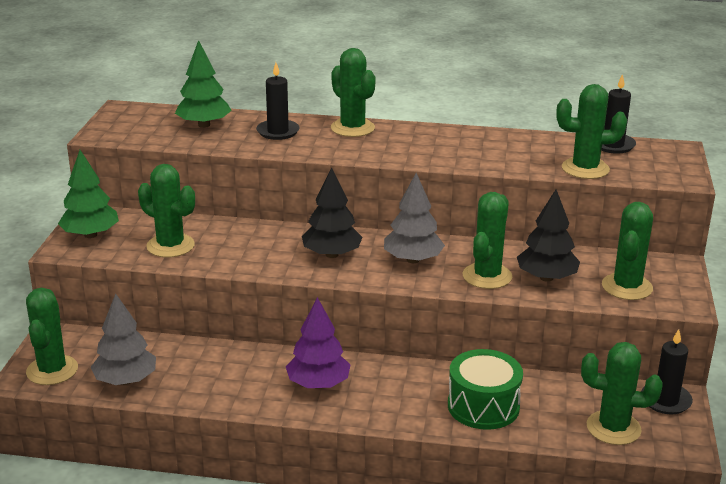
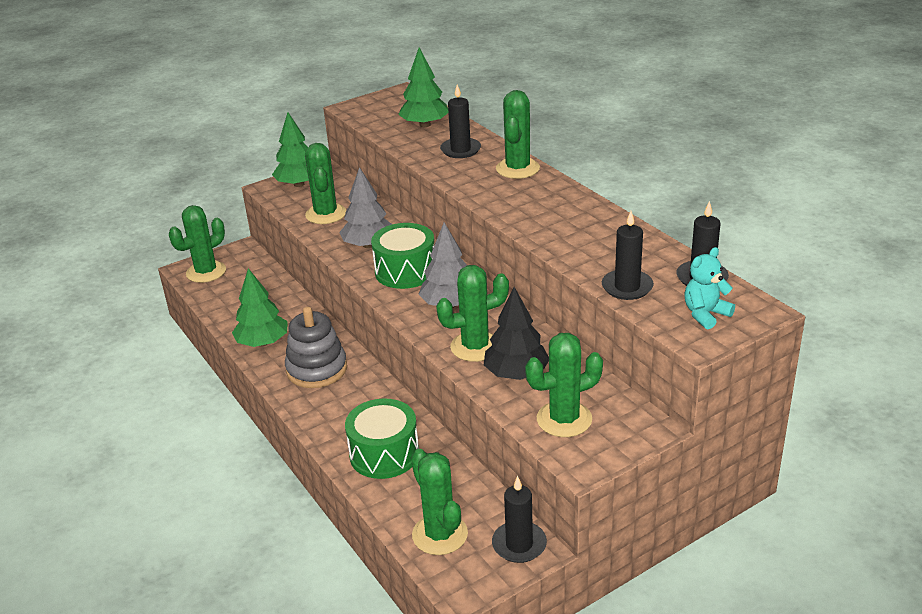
camera: 50 degrees right, 5 degrees up
(126, 380) = (227, 300): grey tree -> grey tree (368, 245)
(229, 392) = (263, 342): none -> green tree
(318, 384) = (317, 369): purple tree -> grey stacking toy
(332, 254) = (405, 271): black tree -> green drum
(585, 169) = (627, 287): green cactus -> black candle
(657, 163) = (705, 314): none -> turquoise teddy bear

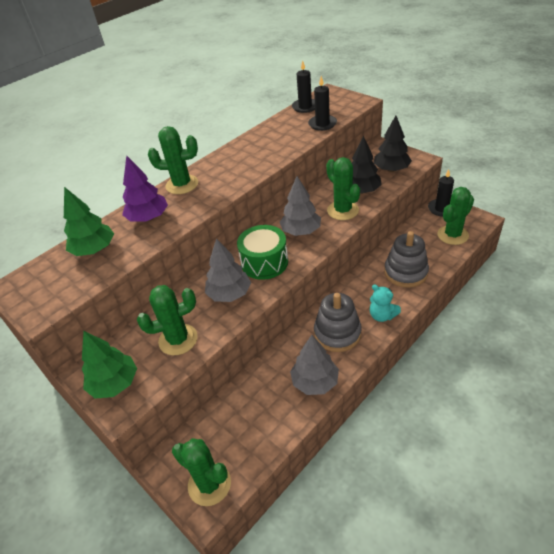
camera: 100 degrees left, 10 degrees up
(263, 342) = (315, 382): green tree -> grey tree
(384, 454) = (405, 272): green drum -> grey stacking toy
(460, 150) = (148, 218): black candle -> purple tree
(564, 419) = (391, 169): green cactus -> black tree
(705, 314) = (338, 102): turquoise teddy bear -> turquoise teddy bear (382, 315)

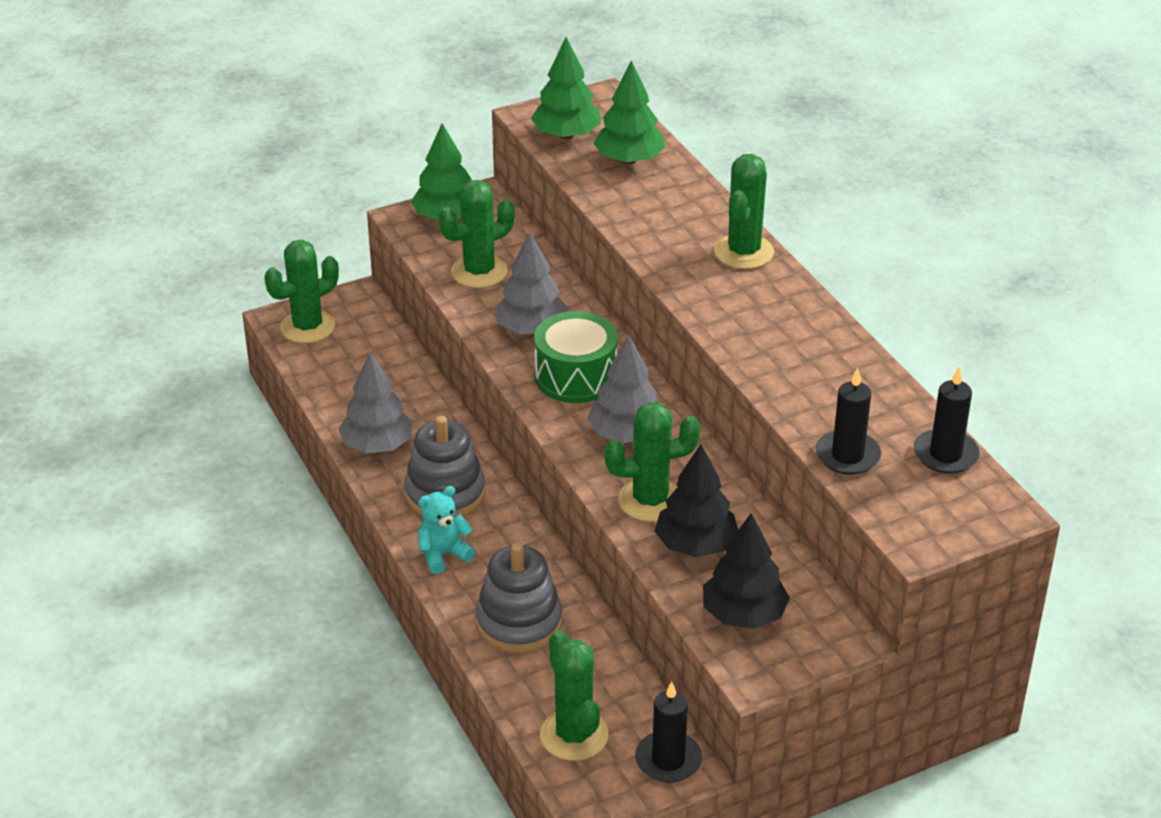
camera: 105 degrees right, 5 degrees down
(65, 287) = (566, 135): none -> green tree
(148, 218) = (672, 210): purple tree -> none
(178, 339) = (479, 272): green cactus -> green cactus turned 60 degrees clockwise

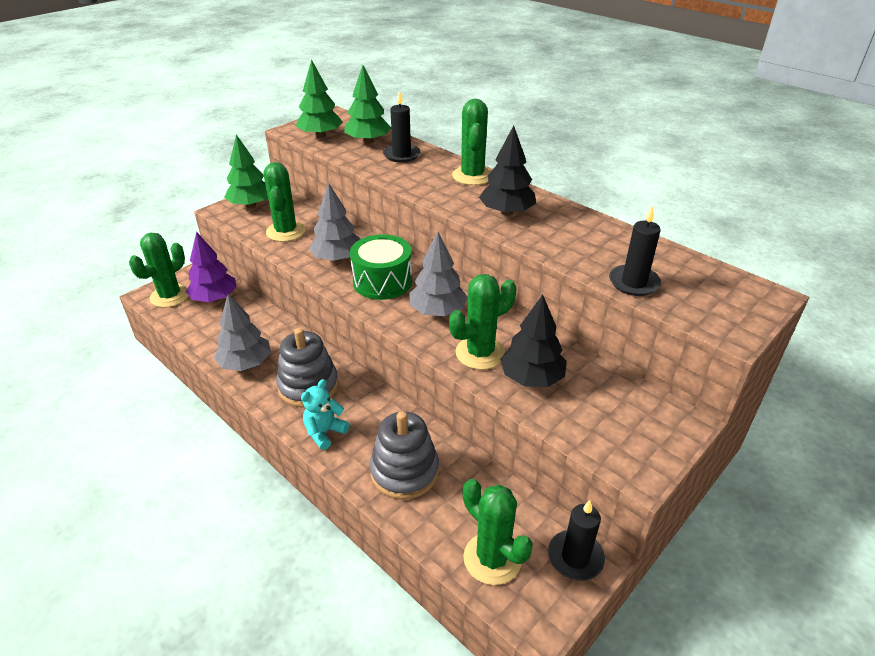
camera: 20 degrees left, 0 degrees up
(365, 344) = (214, 298): none -> purple tree
(479, 272) = (286, 231): green cactus -> green cactus turned 45 degrees counterclockwise
(743, 615) = (600, 423): black tree -> black tree (506, 212)
(945, 454) = (696, 267): black candle -> black candle (401, 155)

